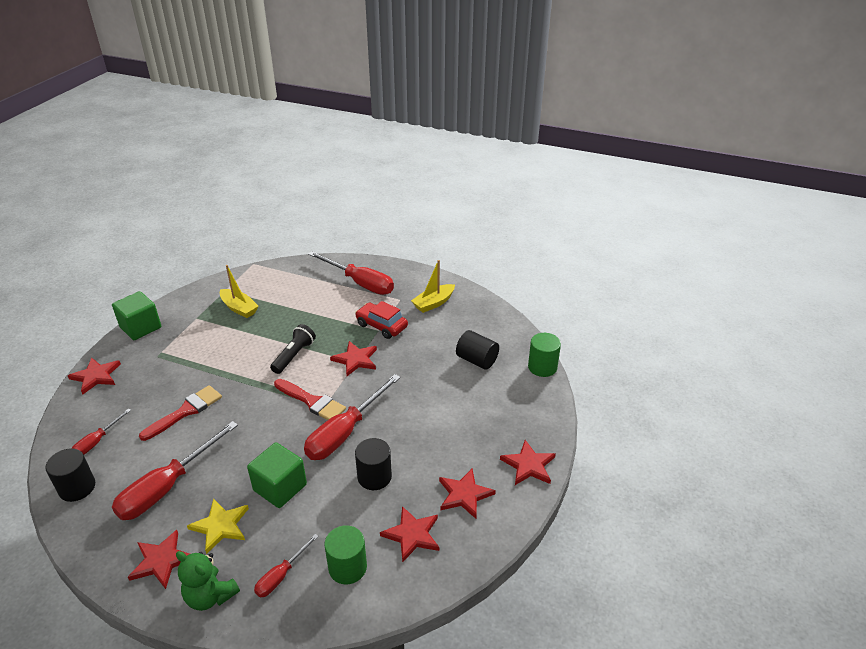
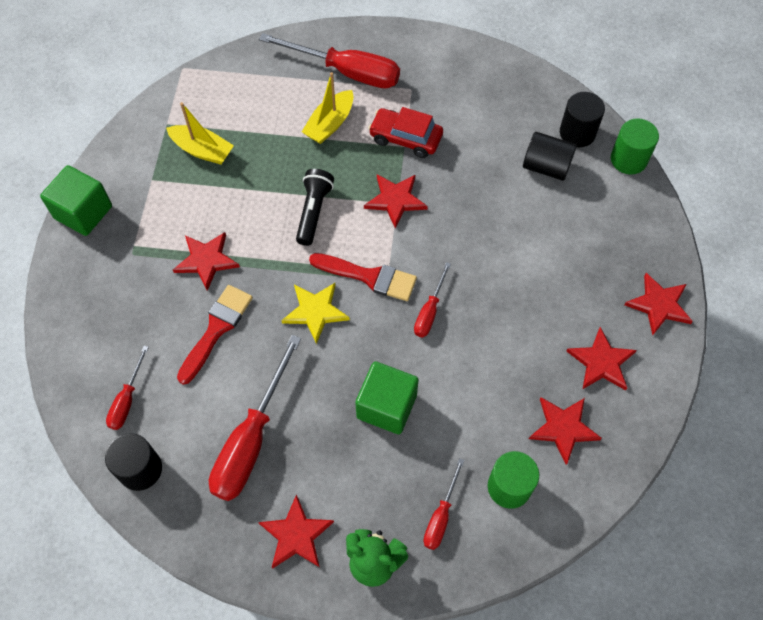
camera: 15 degrees left, 25 degrees up
(96, 376) = (68, 304): red star -> red star (206, 260)
(220, 526) = (342, 474): yellow star -> yellow star (315, 311)
(345, 432) = (429, 311): red screwdriver -> red screwdriver, size x0.51
(374, 477) = (490, 364): black cylinder -> black cylinder (577, 133)
(433, 303) = (457, 86): yellow boat -> yellow boat (330, 124)

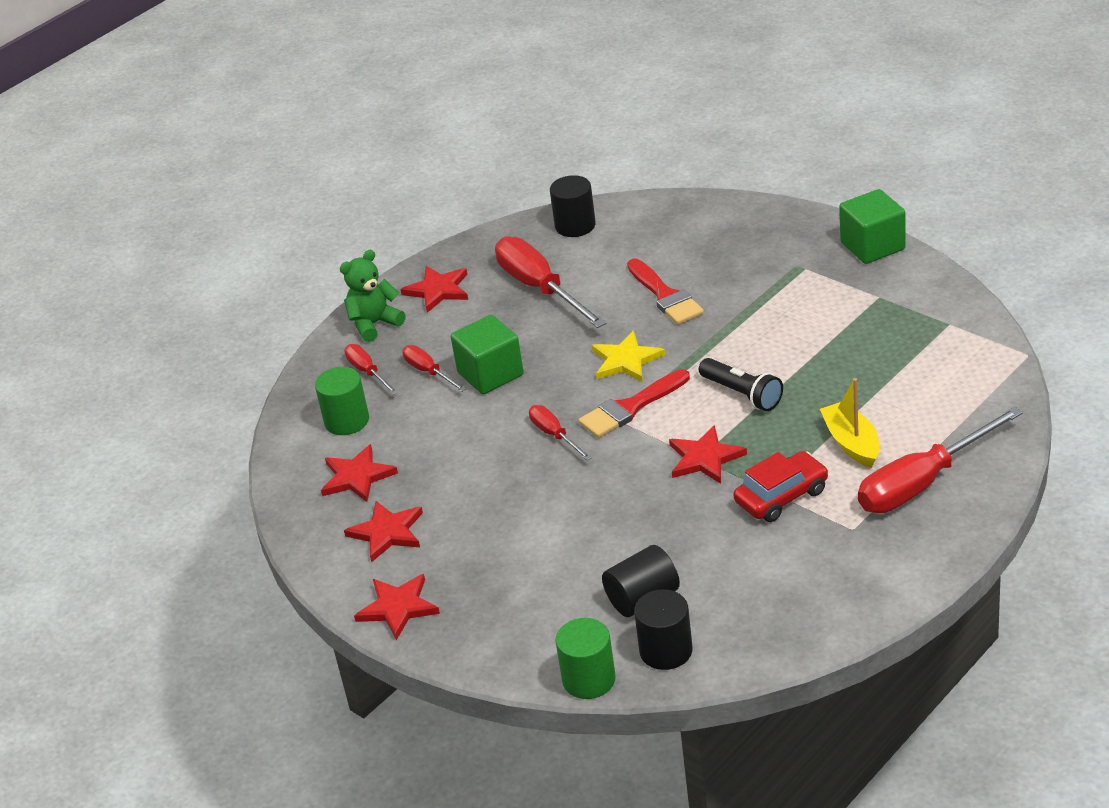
camera: 130 degrees right, 25 degrees down
(127, 400) = (644, 231): red screwdriver -> red screwdriver (428, 372)
(202, 150) = (890, 339): yellow boat -> none
(206, 260) = (746, 308): red star -> none

